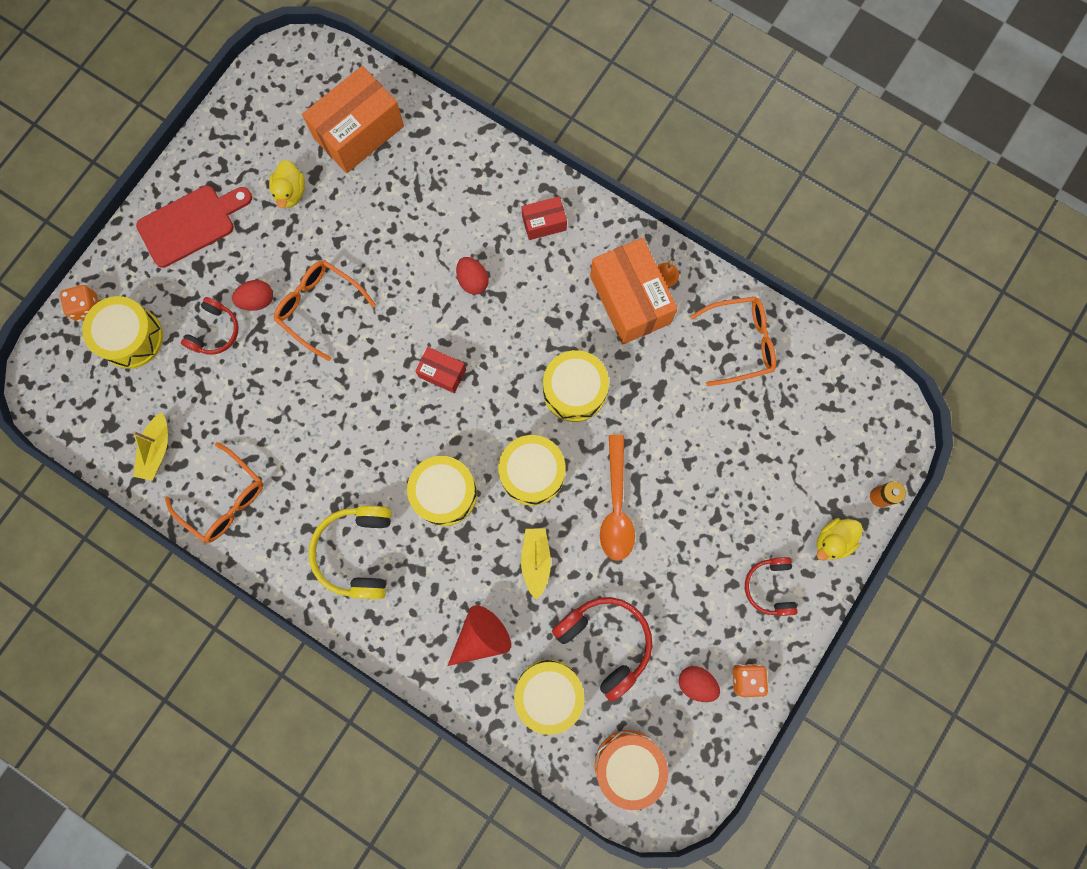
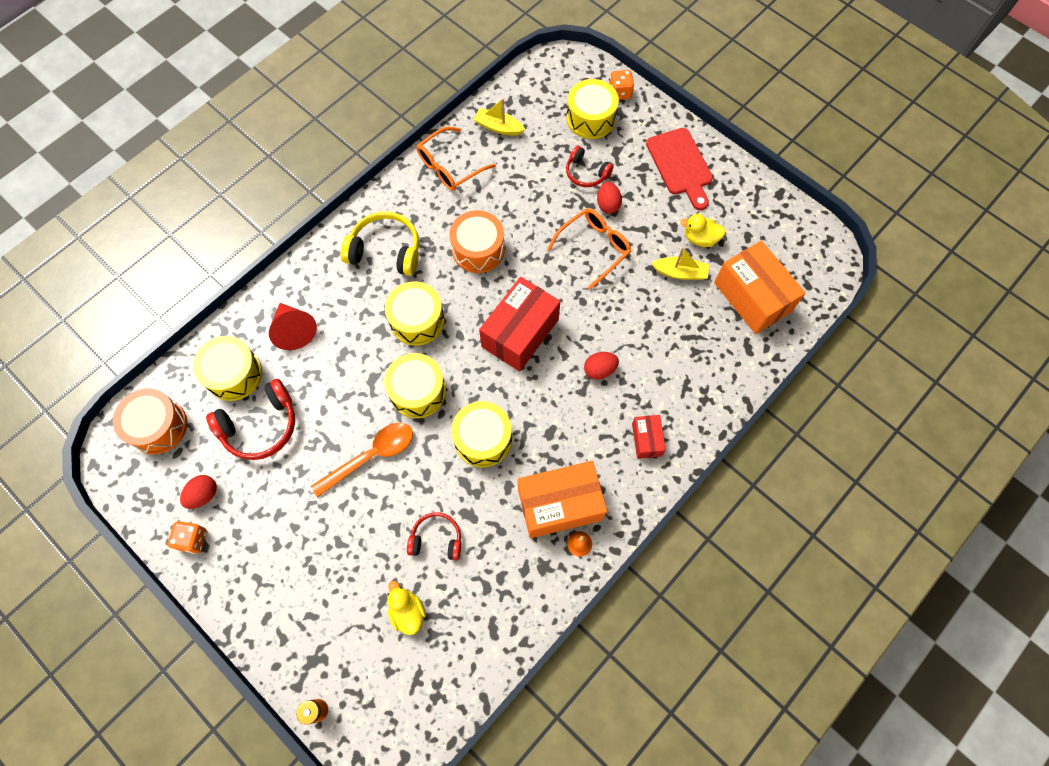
camera: 100 degrees right, 10 degrees down
(340, 441) = (478, 249): none -> orange drum
(442, 373) = (520, 333): red box -> red box, size x1.98
(536, 561) = (342, 382): yellow boat -> yellow boat (680, 273)
(616, 507) = (371, 456): orange spoon -> orange spoon turned 135 degrees clockwise
(739, 343) = (499, 601): orange glasses -> none
(769, 587) = (264, 578): red headphones -> red headphones (436, 539)
(833, 541) = (288, 650): yellow duck -> yellow duck (407, 611)

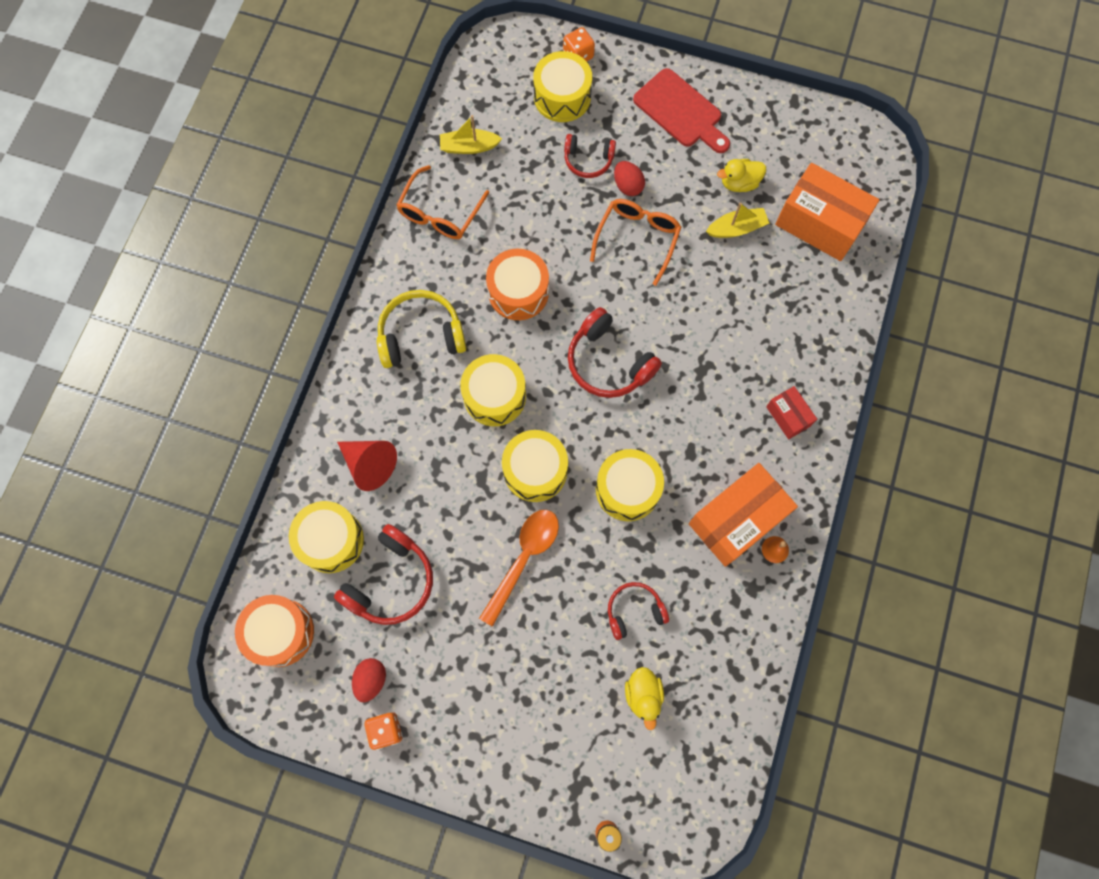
camera: 25 degrees left, 5 degrees up
(407, 611) = (643, 695): yellow duck -> yellow duck turned 135 degrees counterclockwise
(520, 333) = (608, 363): red box -> red headphones
(599, 370) = (707, 365): red egg -> none

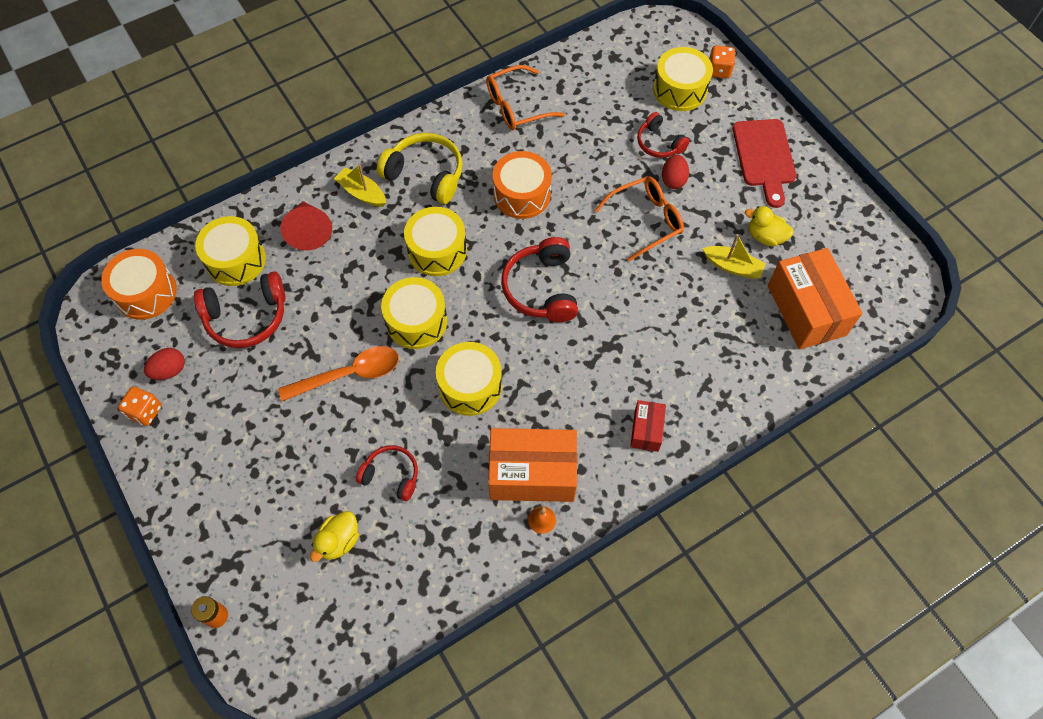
camera: 40 degrees right, 10 degrees down
(469, 147) = (579, 78): yellow boat -> yellow boat (362, 193)

